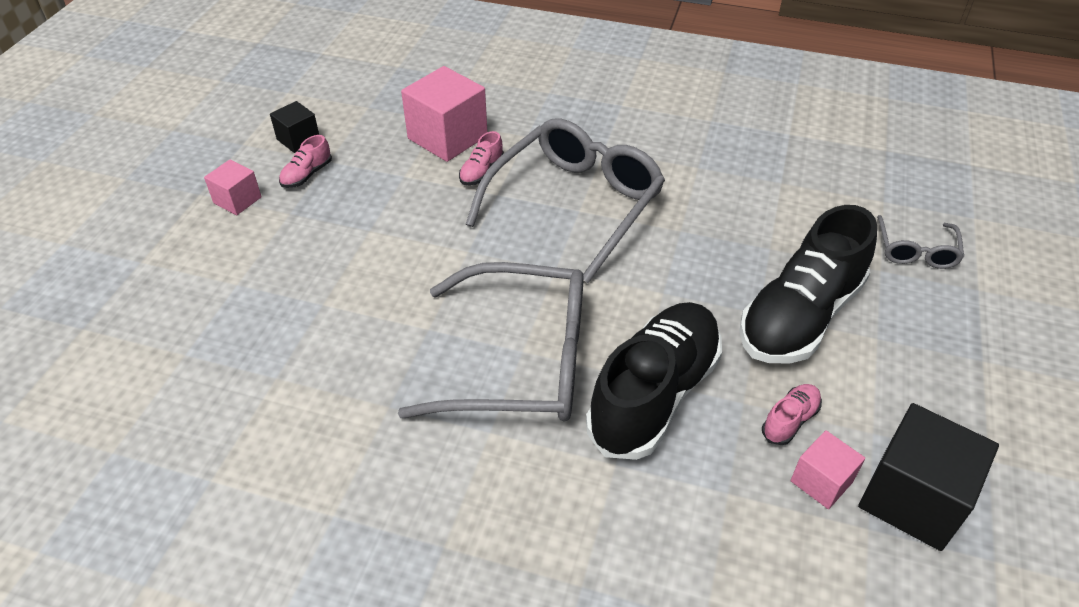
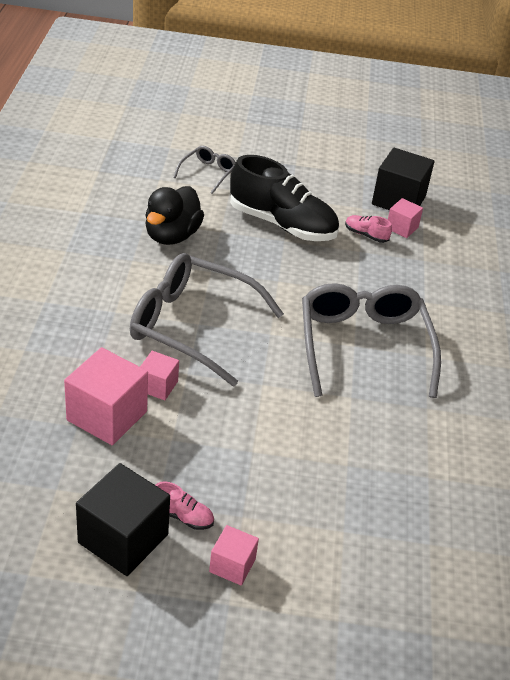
camera: 105 degrees left, 5 degrees down
(298, 139) = (123, 538): black cube -> black cube, size x1.83
(481, 172) = (158, 386): pink shoe -> pink cube
(654, 394) = (368, 286): black shoe -> none
(752, 202) = (172, 236): none -> black duck
(915, 250) = (208, 173): grey glasses -> grey glasses turned 60 degrees counterclockwise

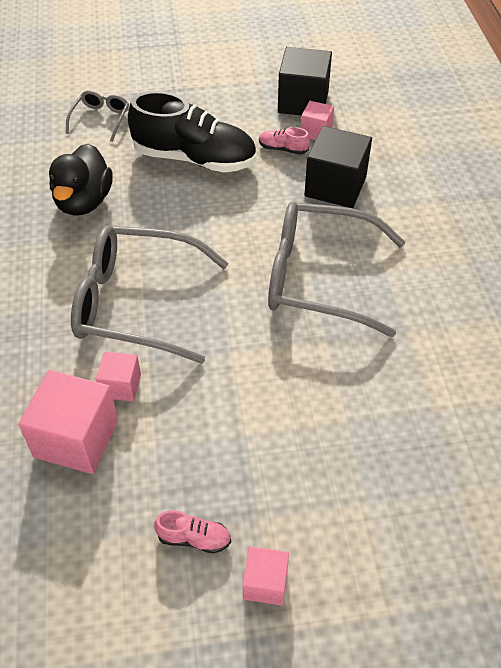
camera: 10 degrees left, 10 degrees up
(123, 538) = (138, 587): black cube -> black cube (335, 186)
(363, 347) = (320, 278): grey glasses -> grey glasses turned 60 degrees counterclockwise

